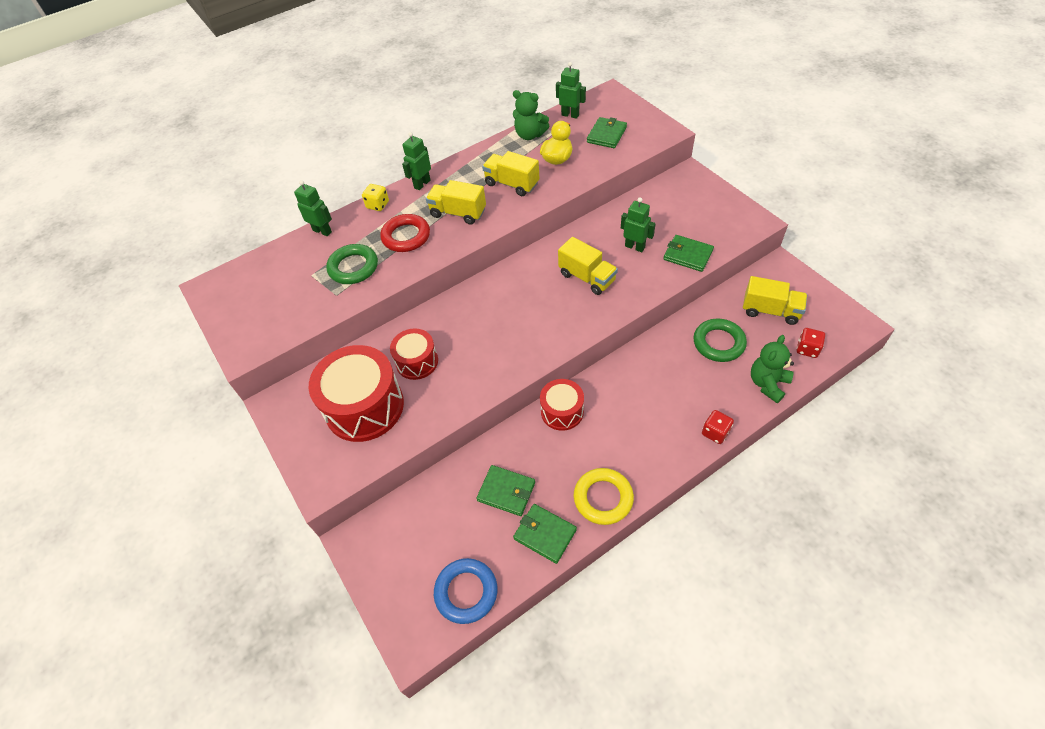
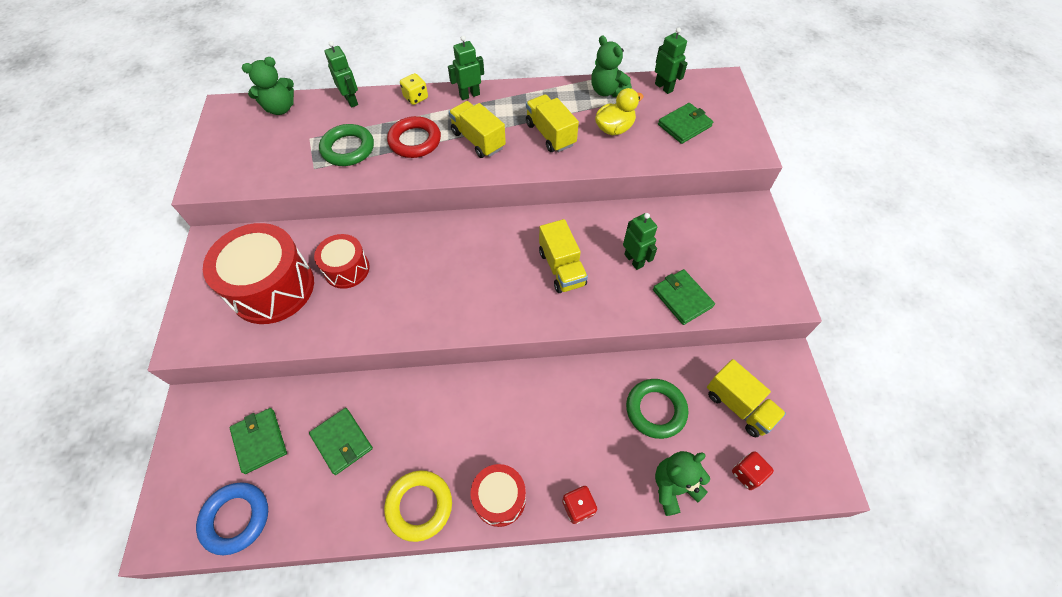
camera: 25 degrees right, 5 degrees up
(262, 264) = (280, 108): none -> green teddy bear
(545, 534) = (342, 507): green wallet -> green wallet (260, 441)
(562, 411) = (450, 391): red drum -> red drum (499, 498)

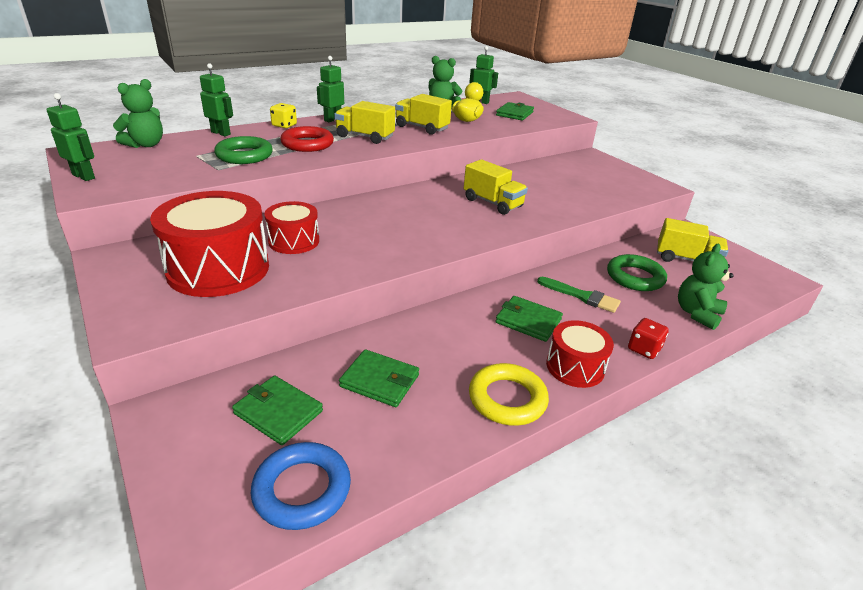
camera: 30 degrees left, 25 degrees down
(578, 414) = (582, 296): none -> green brush
(634, 260) = (542, 189): green robot -> green robot (84, 176)
(682, 298) = (597, 199): green wallet -> green wallet (528, 321)
(747, 473) = (734, 291): red dice -> none

